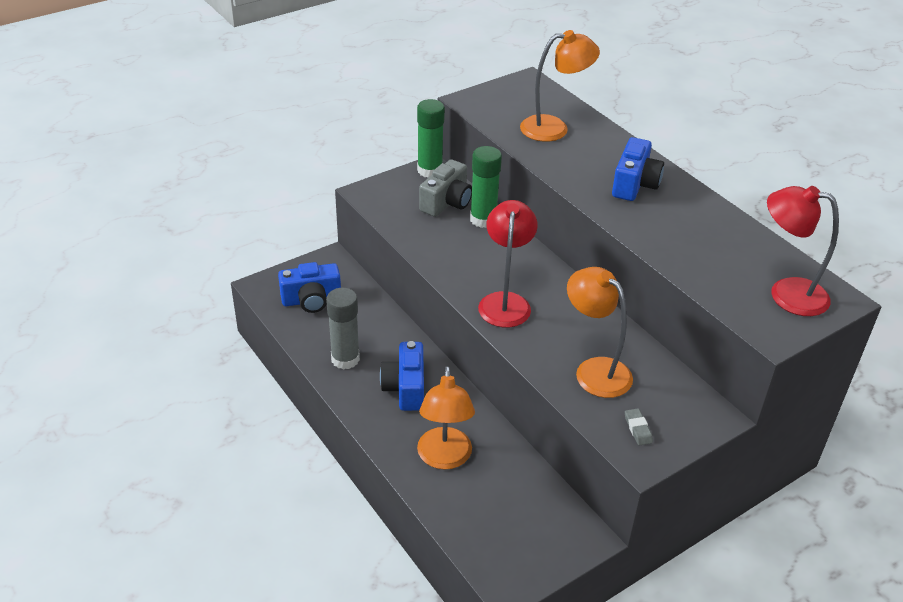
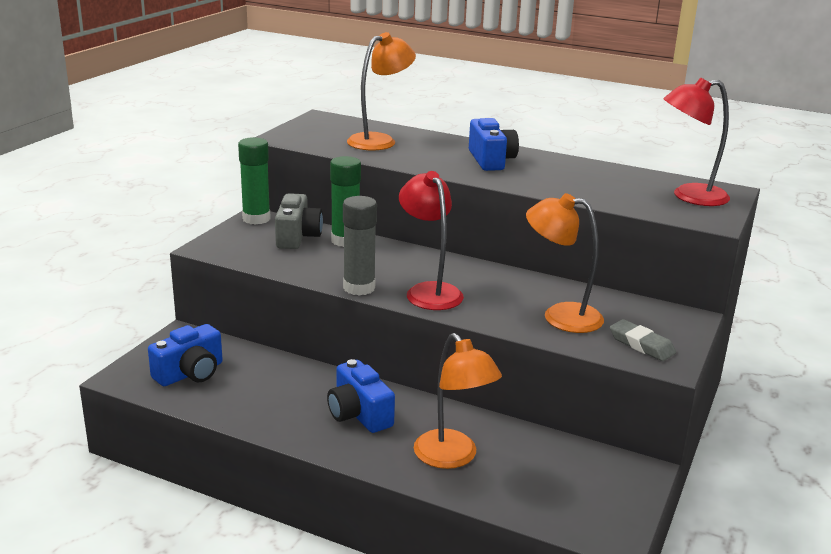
camera: 30 degrees left, 15 degrees down
(345, 359) = (273, 410): grey glue stick -> grey glue stick (359, 288)
(638, 429) = (641, 345): grey eraser -> grey eraser, size x1.53

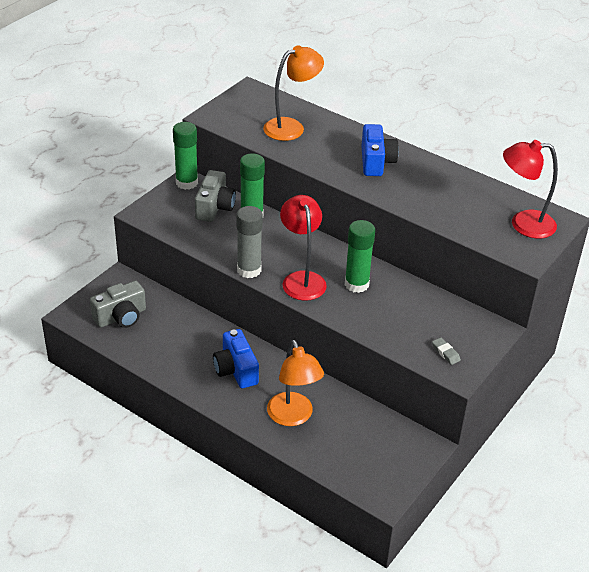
camera: 10 degrees right, 15 degrees up
(190, 373) = (121, 317): blue camera -> grey camera
(499, 290) = (356, 284): none -> green glue stick
(560, 316) = (394, 316): orange lamp -> none
(641, 345) = (445, 353): grey eraser -> grey eraser, size x0.65

